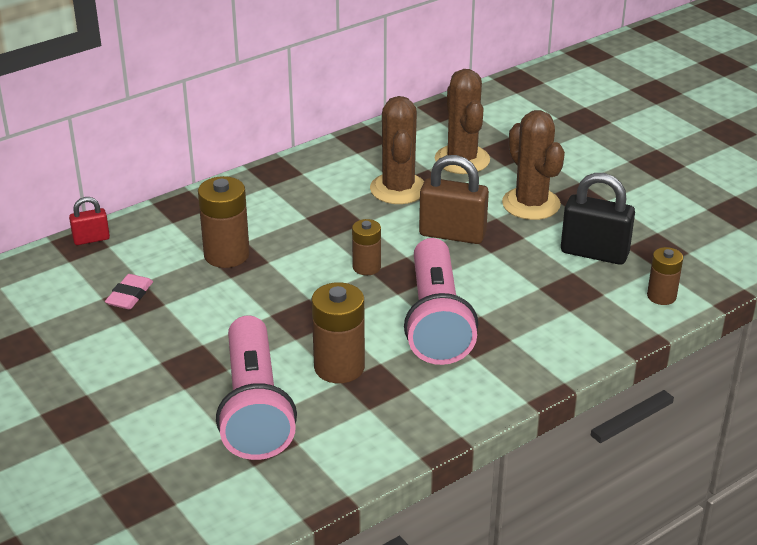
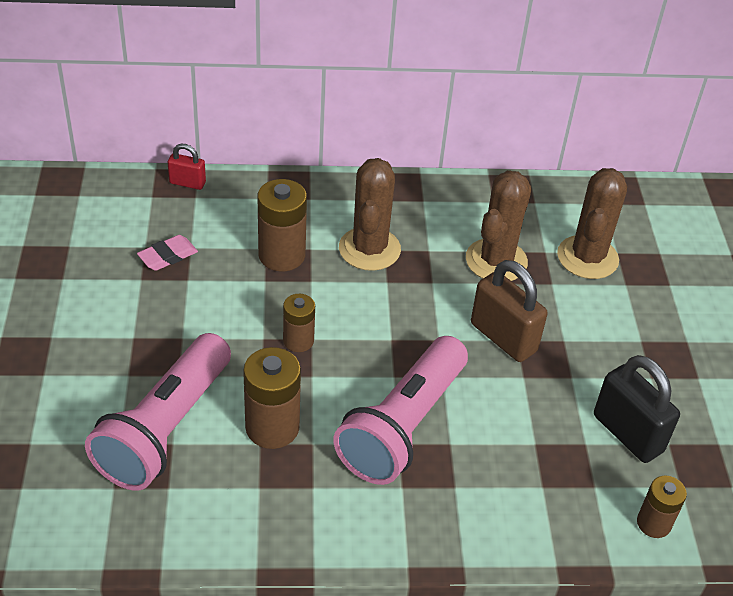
camera: 30 degrees right, 10 degrees up
(366, 267) = (391, 332): brown battery -> brown battery (298, 341)
(531, 204) = (612, 342): brown cactus -> brown cactus (369, 249)

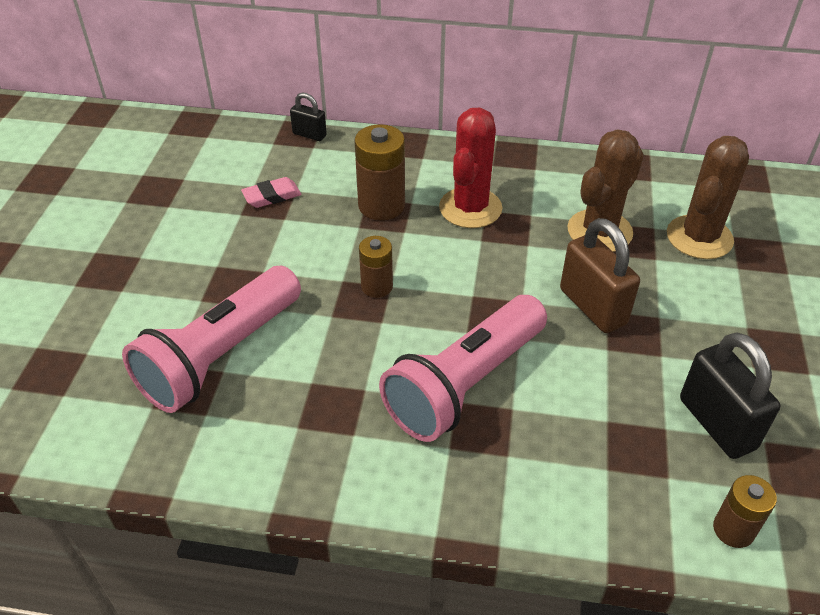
camera: 15 degrees right, 0 degrees up
(187, 183) = (309, 134): red padlock -> black padlock
(272, 427) = (327, 368): brown battery -> none
(369, 249) = (470, 208): brown cactus -> red cactus

